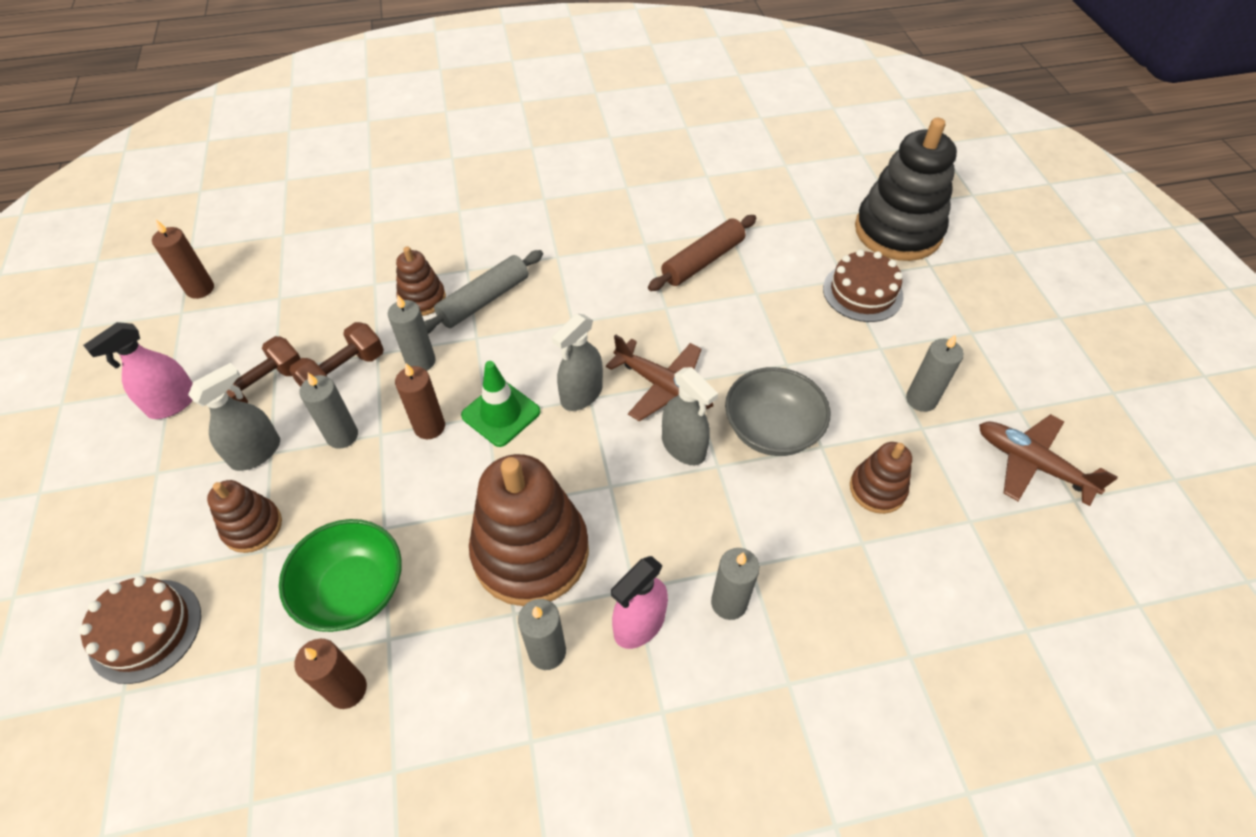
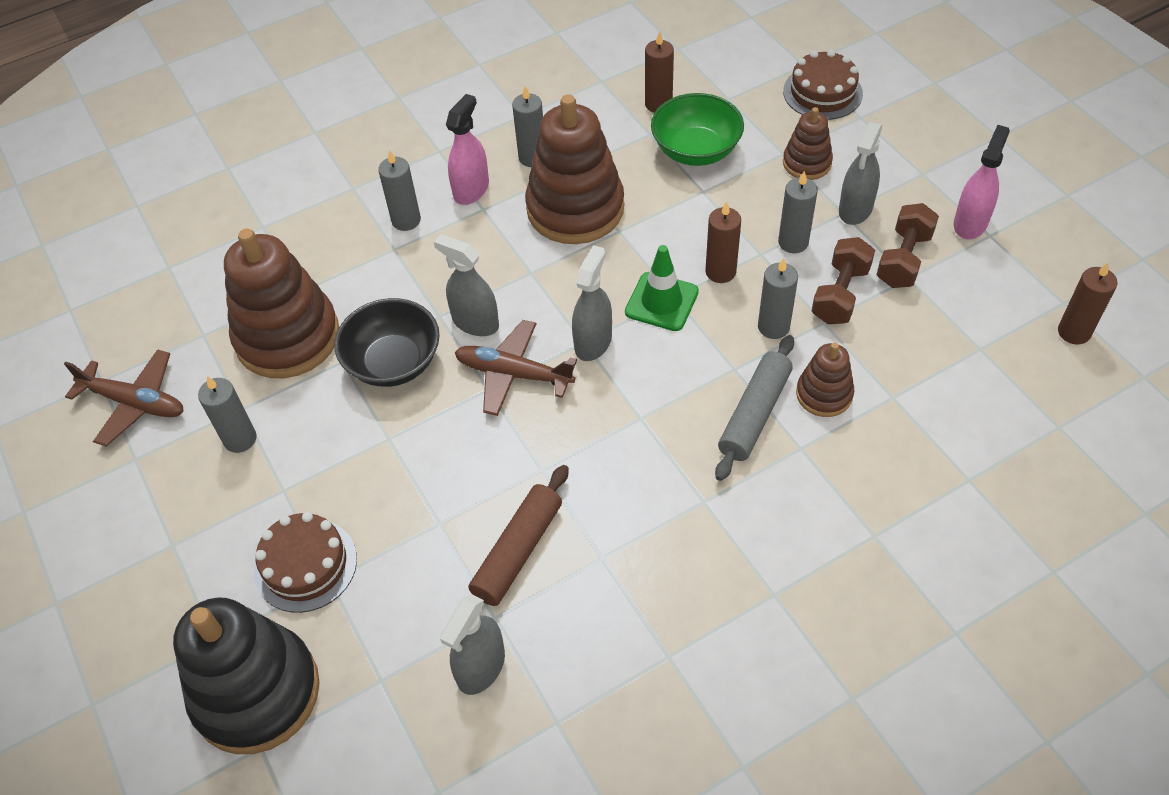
camera: 165 degrees right, 0 degrees up
(746, 209) = (481, 667): none -> grey spray bottle
(771, 430) = (393, 362): grey bowl -> black bowl
(877, 489) = (287, 337): brown stacking toy -> brown stacking toy, size x1.98

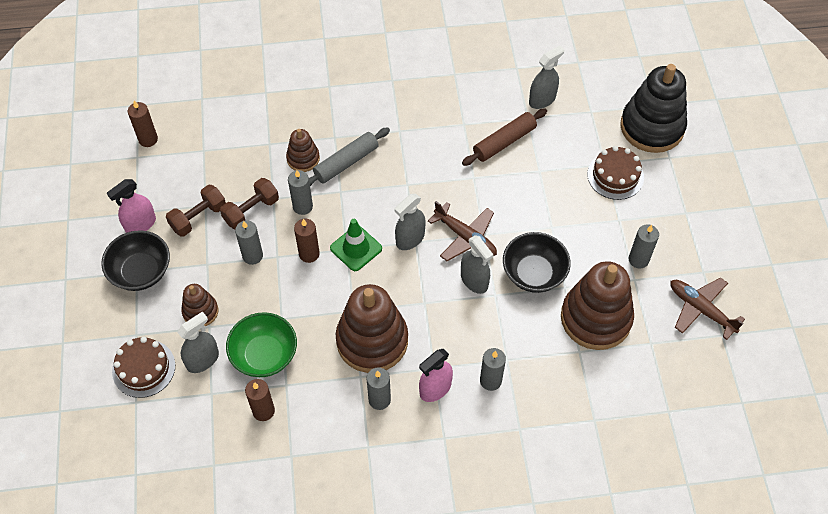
camera: 160 degrees left, 5 degrees up
(855, 209) = (198, 263): grey spray bottle -> grey spray bottle (202, 360)
(917, 175) = (141, 271): none -> black bowl

